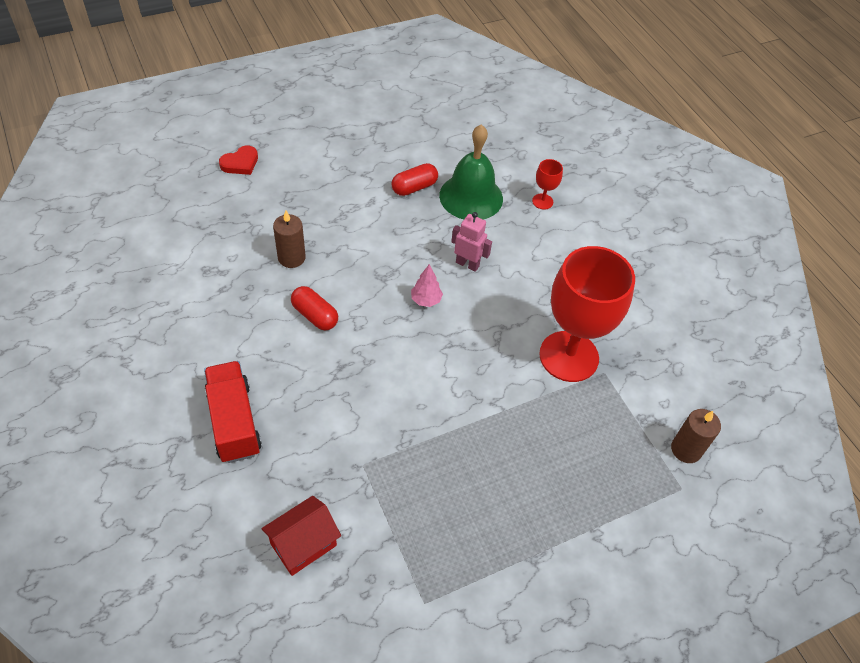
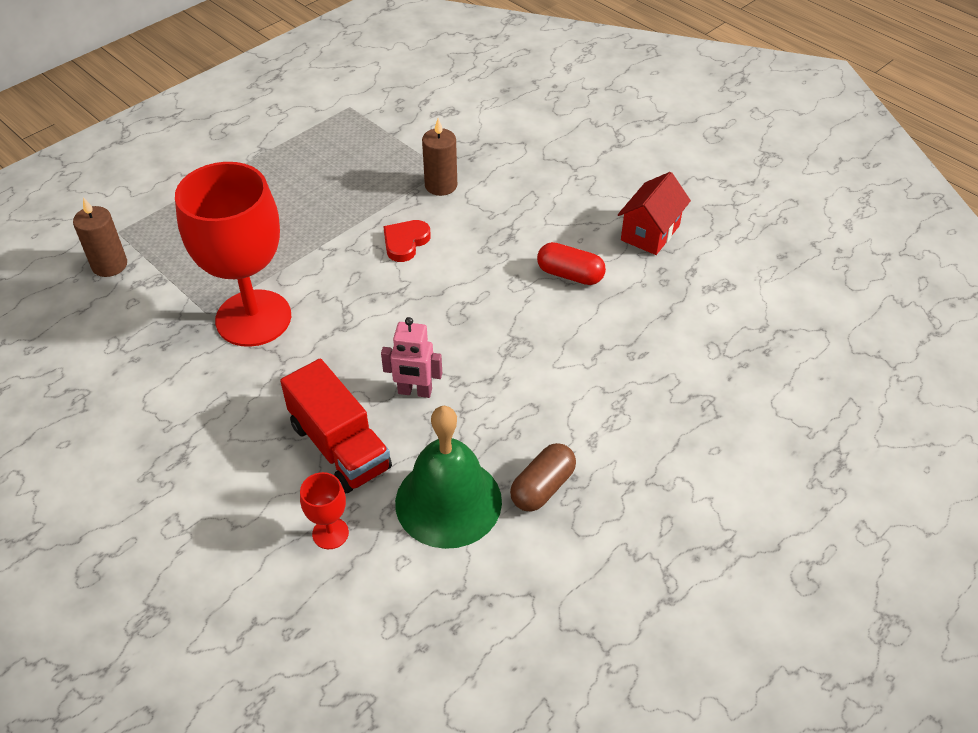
camera: 165 degrees right, 5 degrees down
(234, 421) = (582, 168): red truck -> red truck (340, 446)
(240, 163) = (816, 438): red heart -> red heart (405, 242)
(291, 258) = (642, 328): brown candle -> brown candle (441, 185)
(303, 544) = (465, 112): red house -> red house (650, 233)
(414, 187) = (542, 487): red capsule -> brown capsule
(426, 300) = (450, 329): pink tree -> none

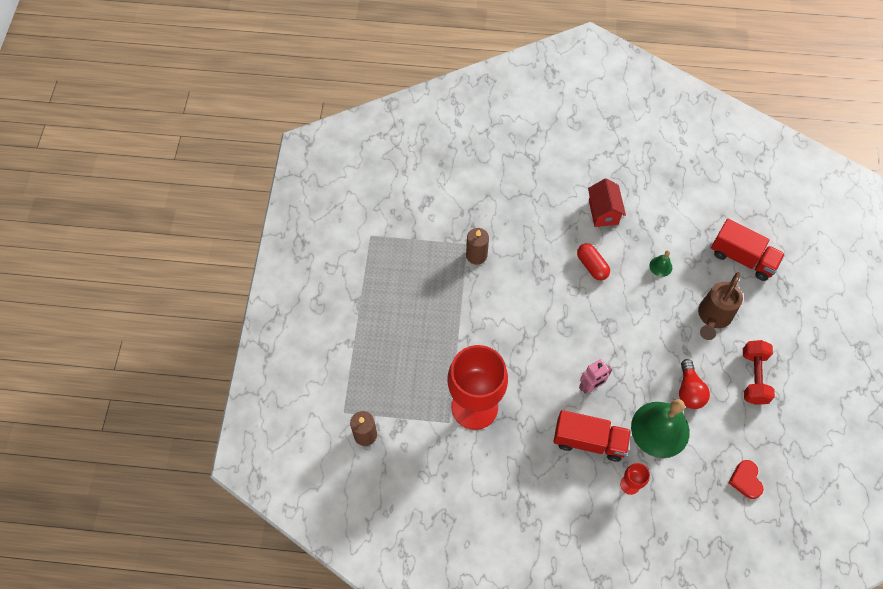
camera: 40 degrees left, 15 degrees up
(405, 242) = (497, 305): red heart -> red heart (745, 480)
(542, 487) = (689, 391): brown capsule -> red light bulb
(570, 275) = (592, 266): red capsule -> red capsule turned 75 degrees clockwise
(660, 538) = (753, 377): none -> red dumbbell
(664, 329) = (660, 266): none -> green bell
(676, 429) = (713, 317): none -> brown watering can
(800, 391) = (742, 258): none -> red truck

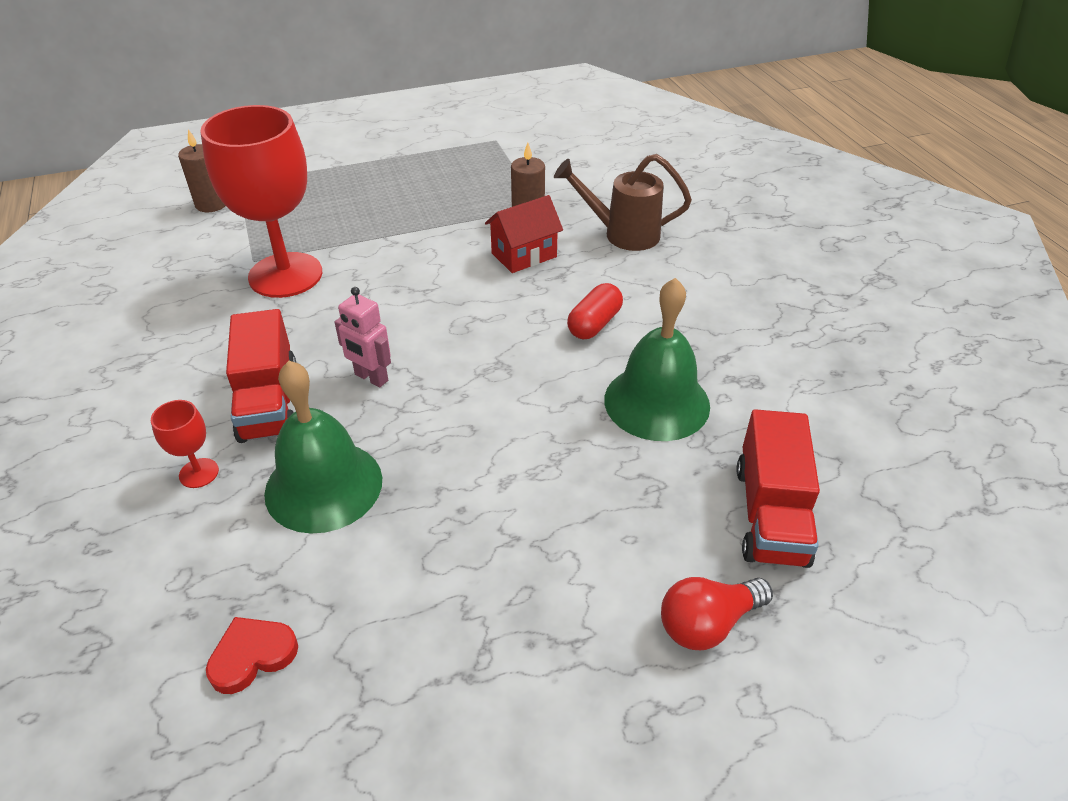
camera: 65 degrees right, 20 degrees down
(603, 212) = (703, 311): red house -> red house (524, 255)
(660, 266) = (656, 402): green bell -> green bell, size x2.35
(689, 391) = (422, 507): red light bulb -> red light bulb (707, 623)
(713, 317) = (602, 502): brown watering can -> brown watering can (622, 234)
(753, 377) = (505, 606): red dumbbell -> none

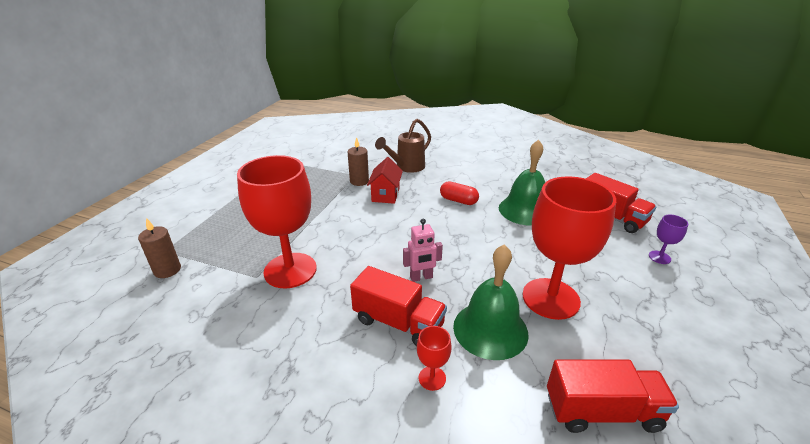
camera: 50 degrees left, 10 degrees down
(252, 656) = (602, 411): red heart -> red truck
(445, 520) = (550, 298): none -> red goblet
(594, 324) = (458, 200): red capsule -> red capsule turned 45 degrees counterclockwise
(707, 623) = (659, 257): red light bulb -> purple goblet

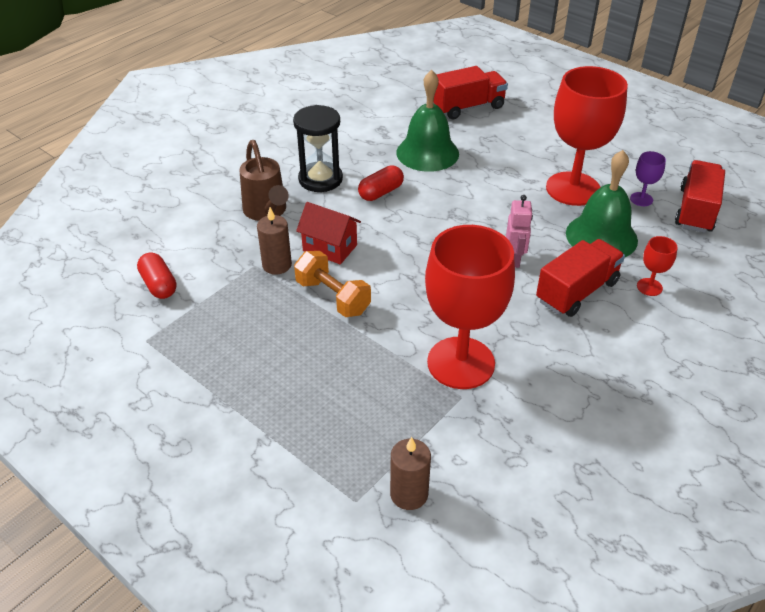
camera: 70 degrees left, 10 degrees up
(326, 154) = (159, 285): none -> red capsule
(338, 206) = (333, 297): none -> orange dumbbell
(453, 176) = (320, 179): none -> black hourglass
(659, 257) = (540, 110): purple goblet -> purple goblet (641, 199)

